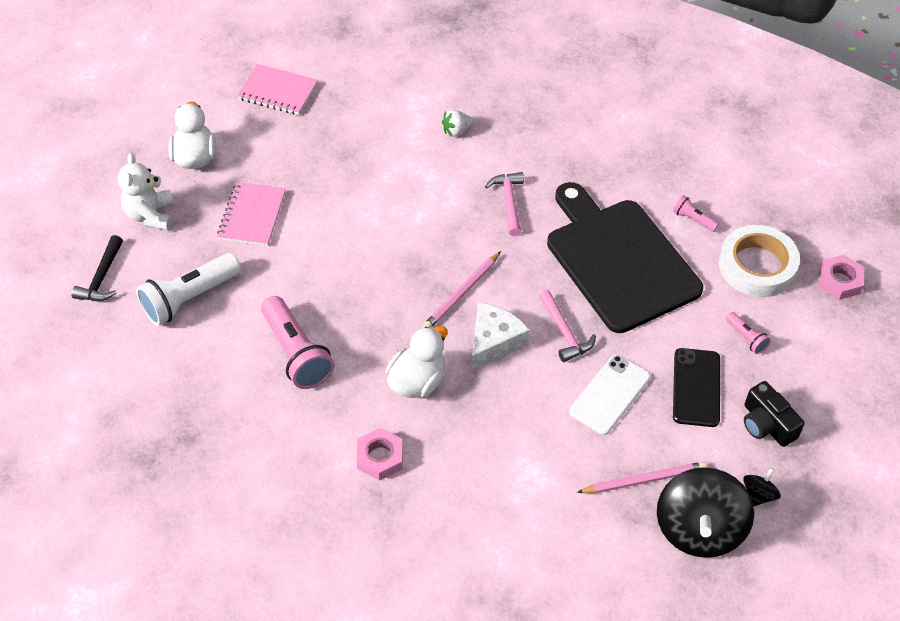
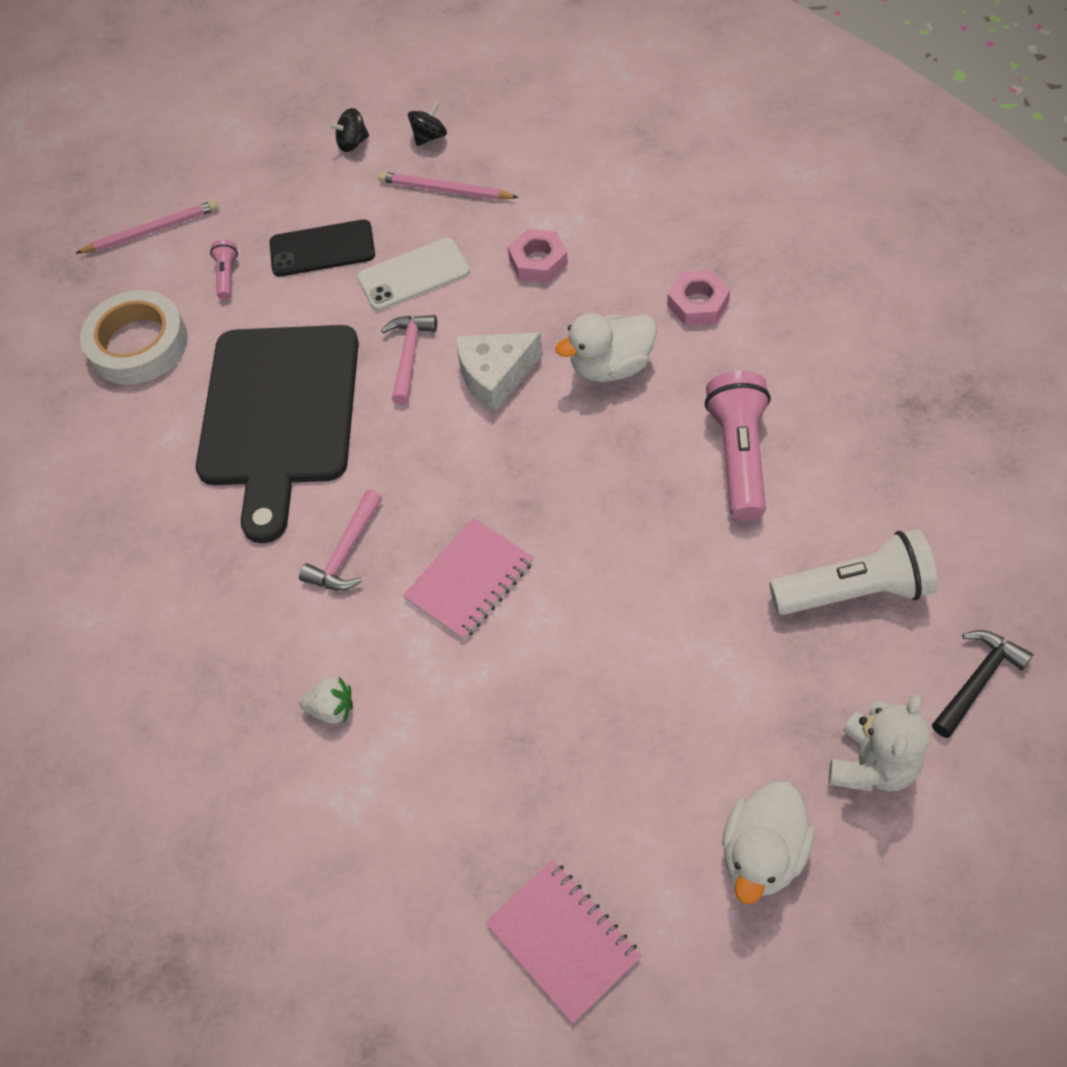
camera: 145 degrees left, 5 degrees up
(252, 216) = (713, 691): pink notebook -> pink notebook (469, 581)
(462, 293) = (492, 450): pink pencil -> pink pencil (152, 230)
(693, 219) = (149, 429): pink flashlight -> none
(696, 387) = (322, 249): black phone -> black phone turned 45 degrees clockwise
(699, 529) = (429, 137): black spinning top -> black spinning top, size x0.44
(766, 424) = (288, 193): black camera -> none
(839, 281) = (74, 294): pink nut -> pink nut (538, 261)

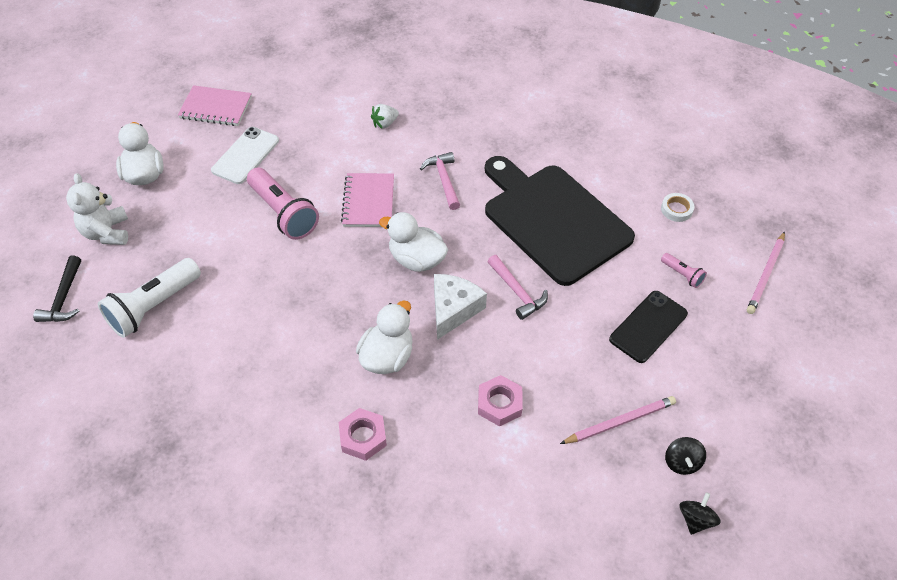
camera: 135 degrees right, 5 degrees down
(138, 344) = (676, 209): white tape -> white tape, size x0.45
(352, 143) = (728, 420): black spinning top -> black spinning top (695, 519)
(413, 275) = (570, 344): white phone -> white phone (245, 155)
(482, 460) = (416, 259): none -> white duck
(739, 456) = (266, 345): pink flashlight -> pink flashlight (283, 213)

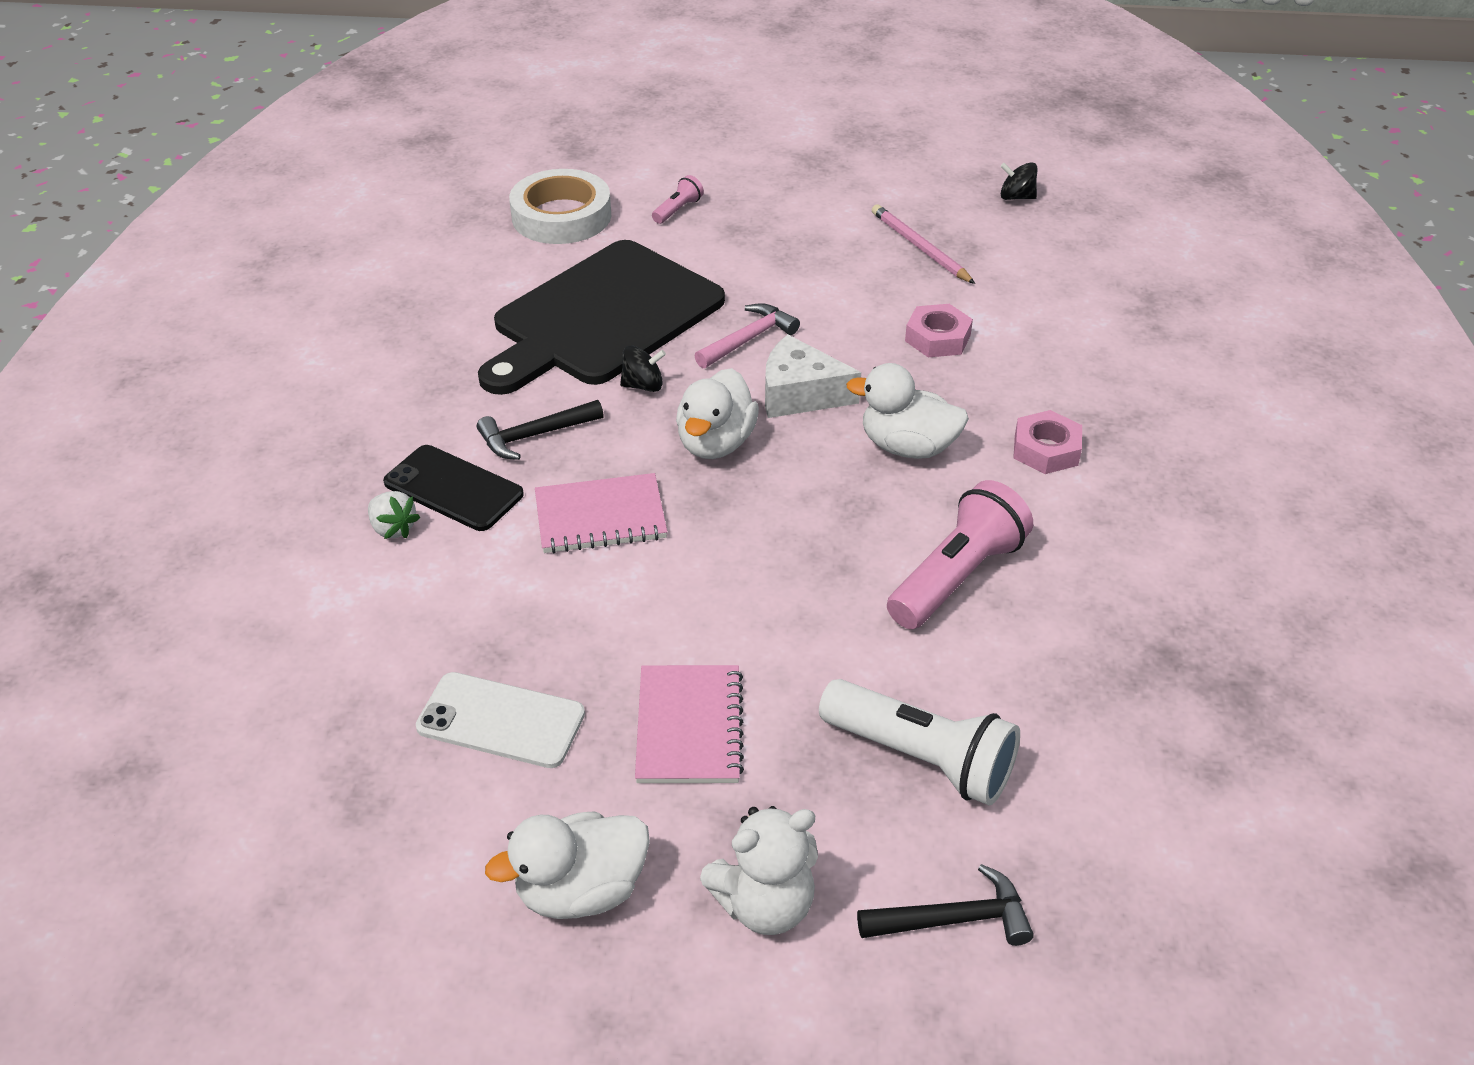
camera: 100 degrees left, 10 degrees down
(216, 108) = (348, 816): pink notebook -> pink notebook (689, 727)
(283, 213) = (649, 624): pink flashlight -> pink flashlight (956, 577)
(444, 180) = (535, 435): pink hammer -> black hammer
(648, 326) = (771, 232): black phone -> black phone (453, 489)
(676, 209) = (561, 216): white tape -> white tape, size x2.21
(682, 462) = (952, 206): black spinning top -> black spinning top (643, 385)
(766, 274) = (661, 153): pink pencil -> none

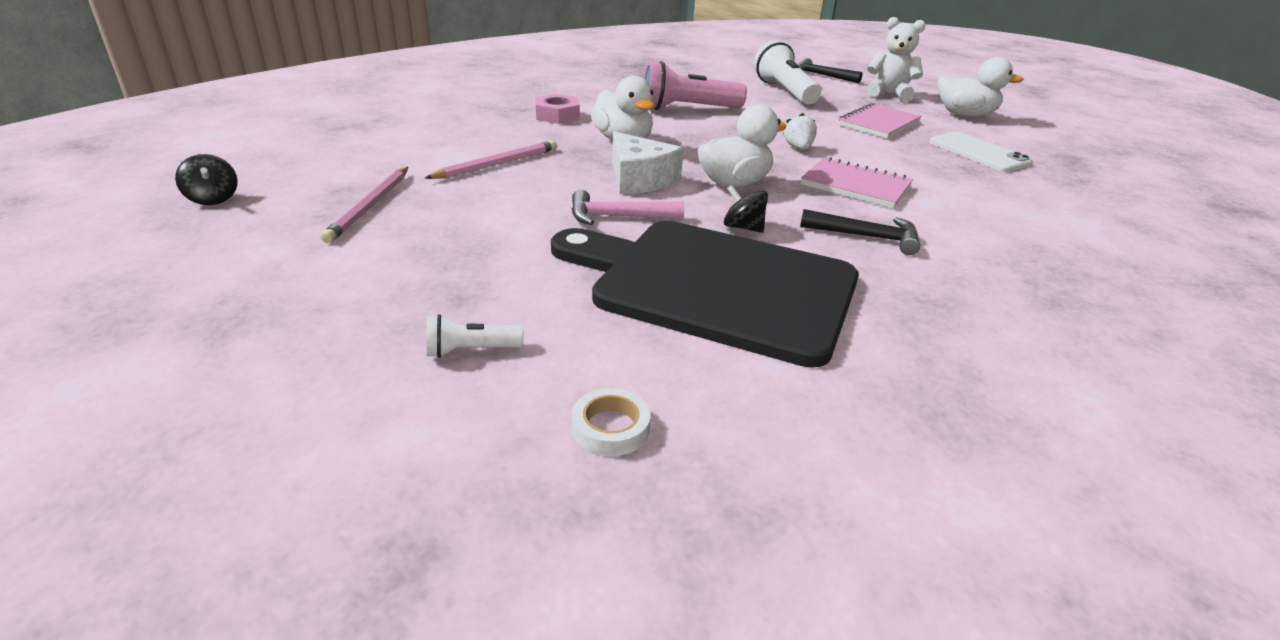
camera: 140 degrees left, 10 degrees down
(393, 528) = (1021, 234): white strawberry -> white strawberry (798, 148)
(453, 489) = (959, 235): black phone -> none
(561, 216) = (610, 428): white tape -> white tape, size x0.45
(602, 317) = (715, 285): black cutting board -> black cutting board turned 150 degrees counterclockwise
(678, 210) = (471, 350): pink flashlight -> white flashlight
(937, 338) = (497, 164): pink nut -> pink pencil

